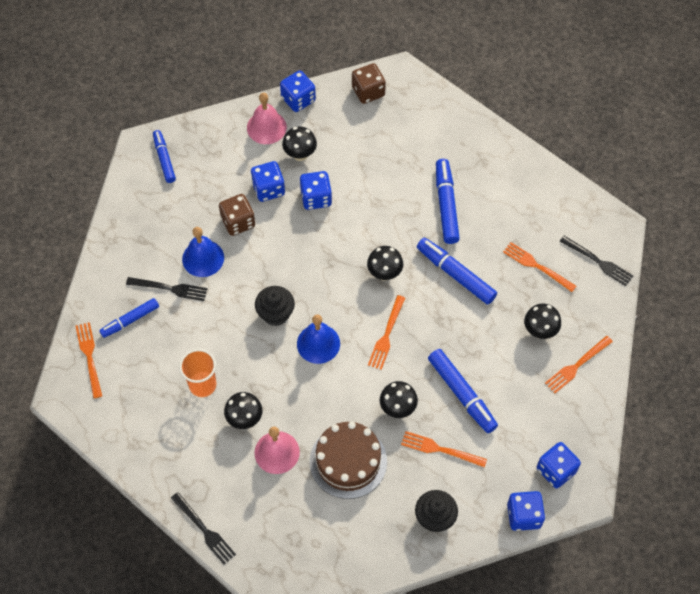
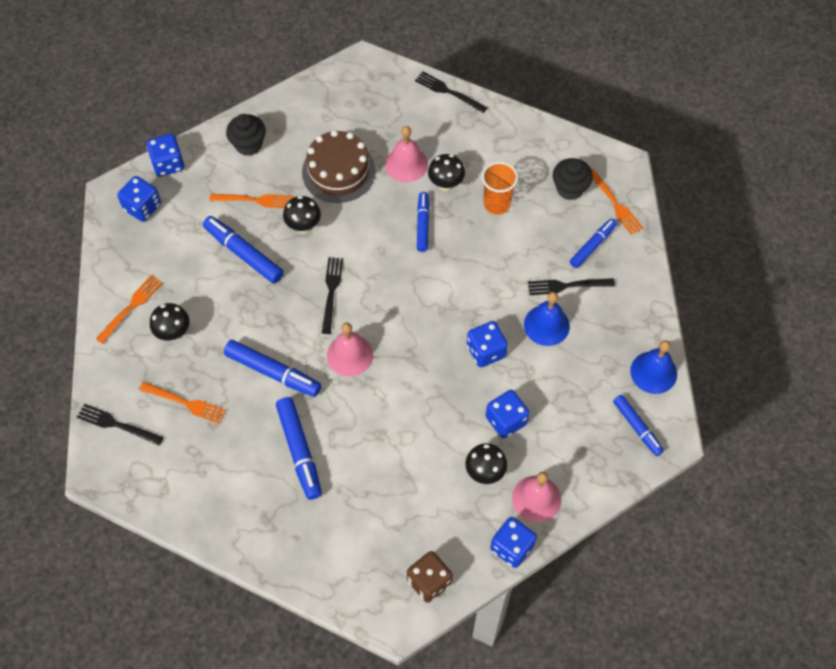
camera: 165 degrees right, 0 degrees up
(238, 222) = (525, 373): brown dice -> none
(275, 314) = (450, 286): black cupcake -> black cupcake (570, 188)
(281, 381) = (423, 224): none -> blue marker
(316, 198) = (449, 423): blue dice -> blue dice (486, 351)
(318, 343) = (398, 267): blue bell -> blue bell (653, 372)
(384, 273) = (349, 355): black mushroom -> pink bell
(386, 335) = (331, 291): orange fork -> black fork

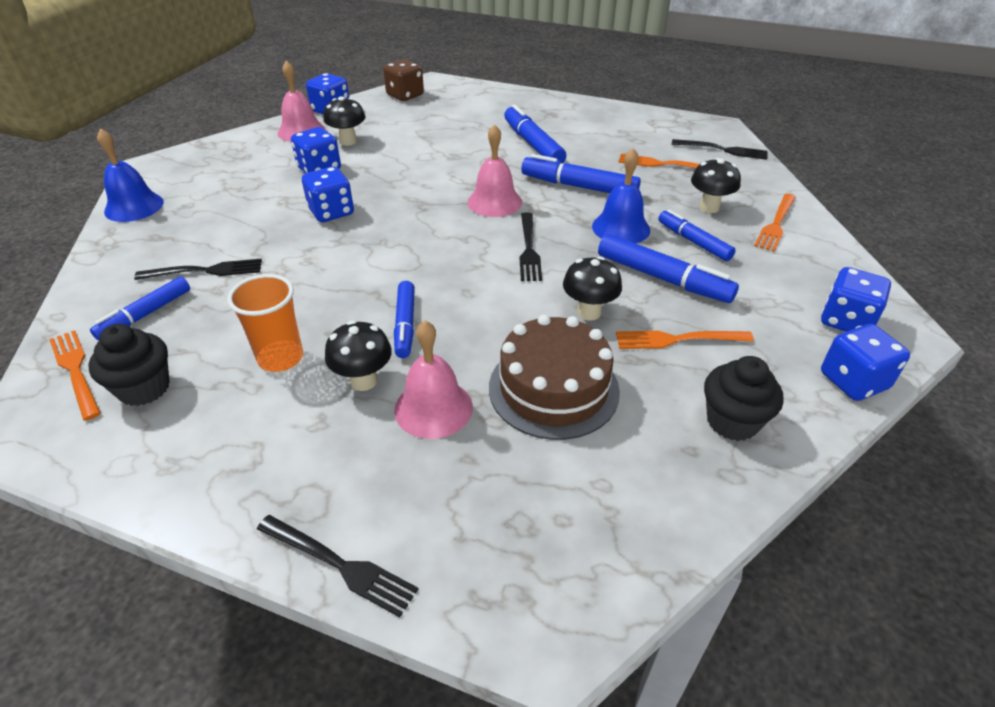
camera: 175 degrees right, 20 degrees down
(546, 325) = (248, 235): blue bell -> blue bell (621, 228)
(637, 427) = (178, 171): blue marker -> blue marker (693, 241)

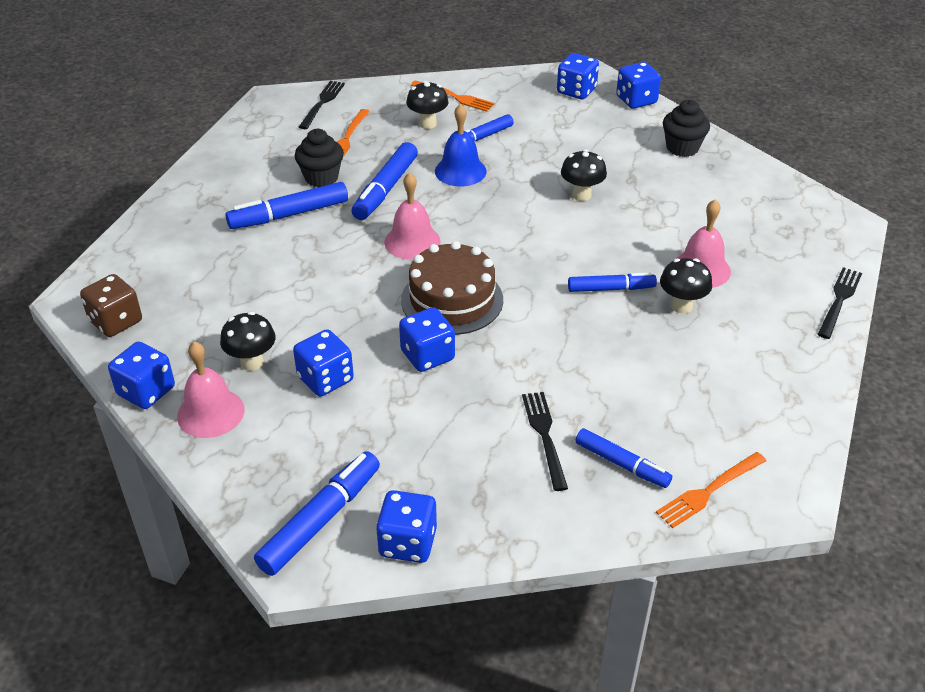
camera: 90 degrees left, 0 degrees up
(134, 206) = (408, 542): blue bell -> blue dice
(144, 388) = (719, 435): black cupcake -> black cupcake (321, 178)
(281, 358) = (665, 356): orange cup -> none
(529, 249) = (496, 222): black fork -> none
(553, 388) = (669, 215): brown cake -> brown cake (452, 300)
(663, 278) = (534, 157): blue marker -> blue marker (321, 520)
(677, 339) = (607, 159): orange fork -> none

